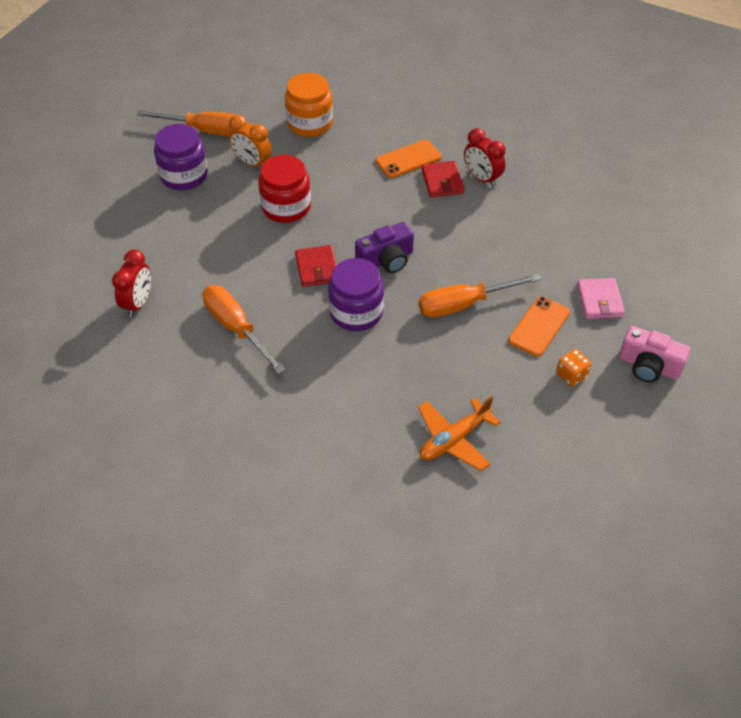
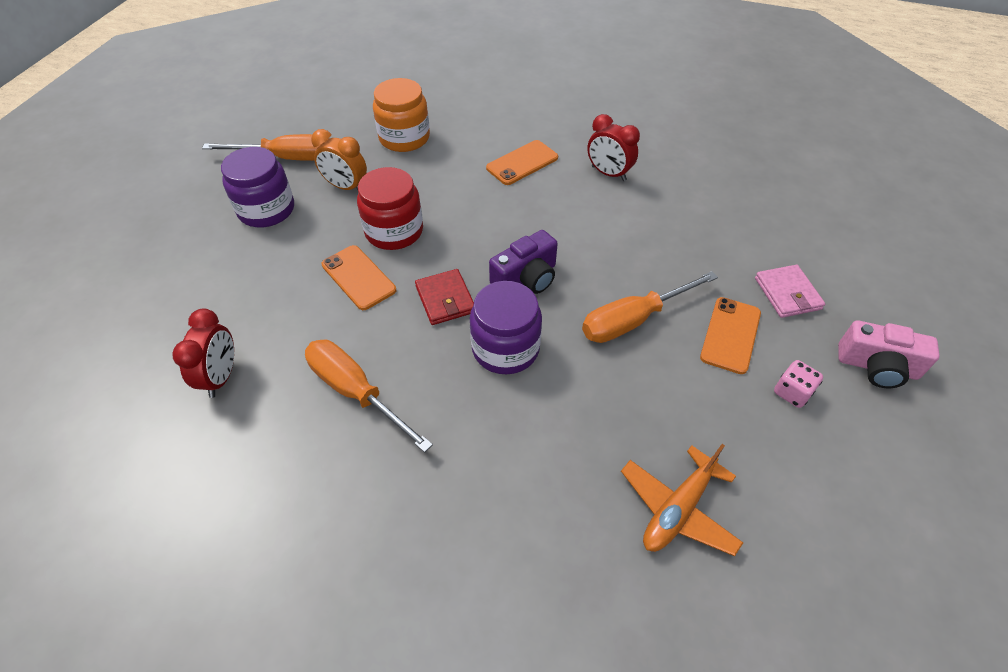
camera: 10 degrees left, 0 degrees up
(251, 242) = (358, 277): none -> orange phone
(442, 181) = (566, 182): red wallet -> none
(571, 375) = (792, 392): orange dice -> pink dice

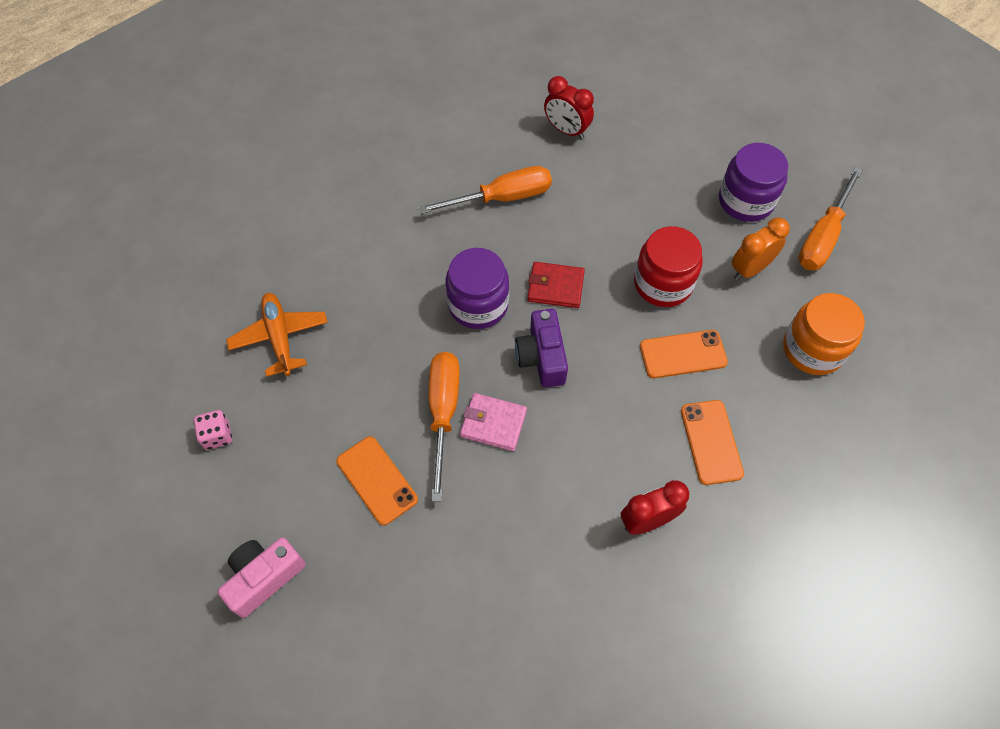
camera: 120 degrees right, 10 degrees up
(358, 277) = (618, 237): orange phone -> orange phone (683, 354)
(787, 293) = (382, 570): pink wallet -> pink wallet (493, 423)
(792, 392) = (296, 483): pink dice -> pink dice (217, 435)

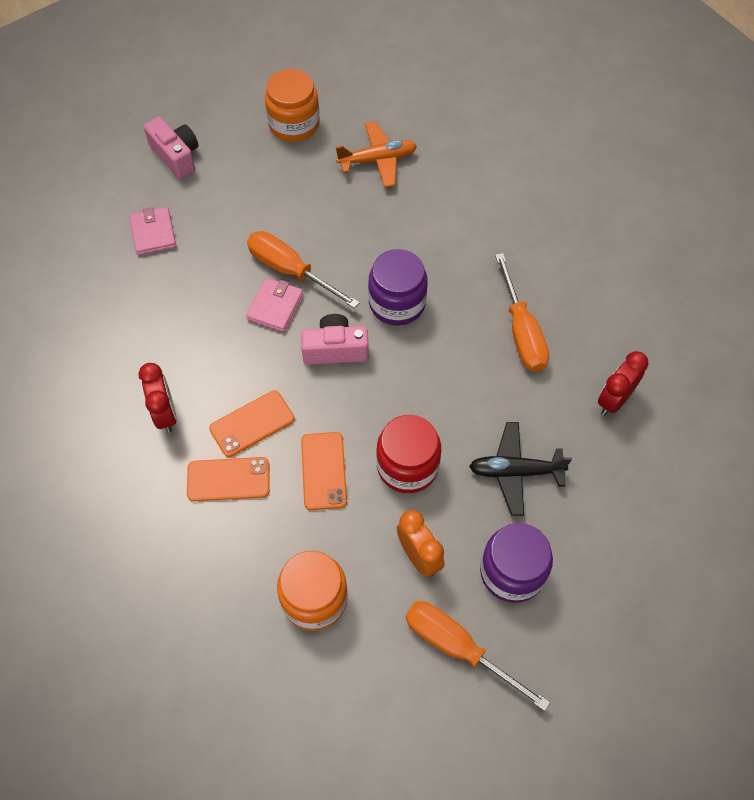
camera: 95 degrees right, 0 degrees up
(217, 435) = (294, 124): pink dice -> orange jar
(377, 480) = (238, 224): orange phone -> orange phone (252, 424)
(394, 583) = (153, 233): none -> pink wallet
(443, 413) = (290, 271): orange screwdriver -> orange screwdriver turned 150 degrees counterclockwise
(542, 357) = (335, 349): purple camera -> pink camera
(555, 287) = (411, 368): red wallet -> none
(651, 200) = (515, 471): none -> black plane

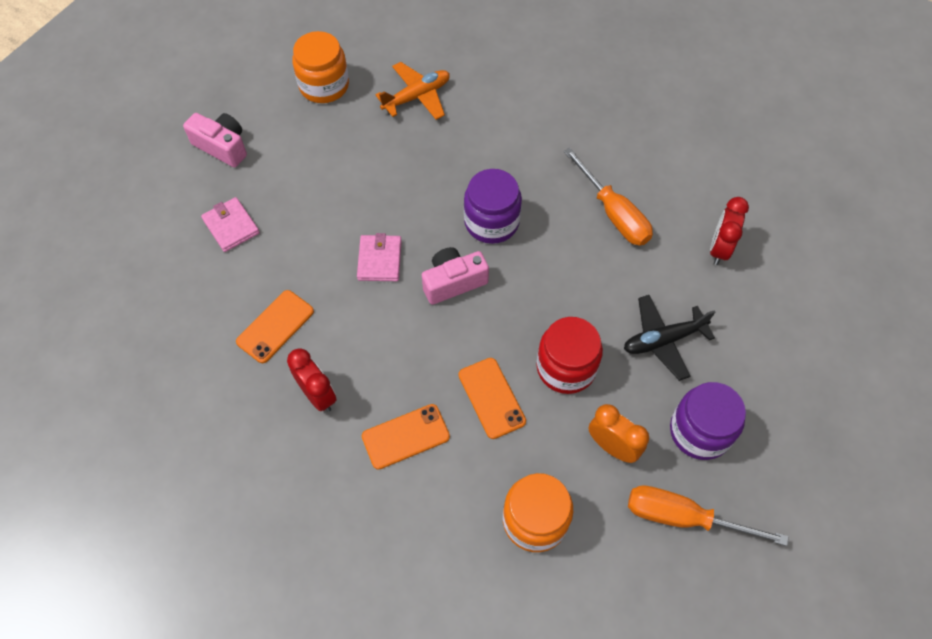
camera: 20 degrees left, 0 degrees up
(252, 424) = (405, 376): orange phone -> orange phone (275, 326)
(290, 271) = (380, 222): orange screwdriver -> none

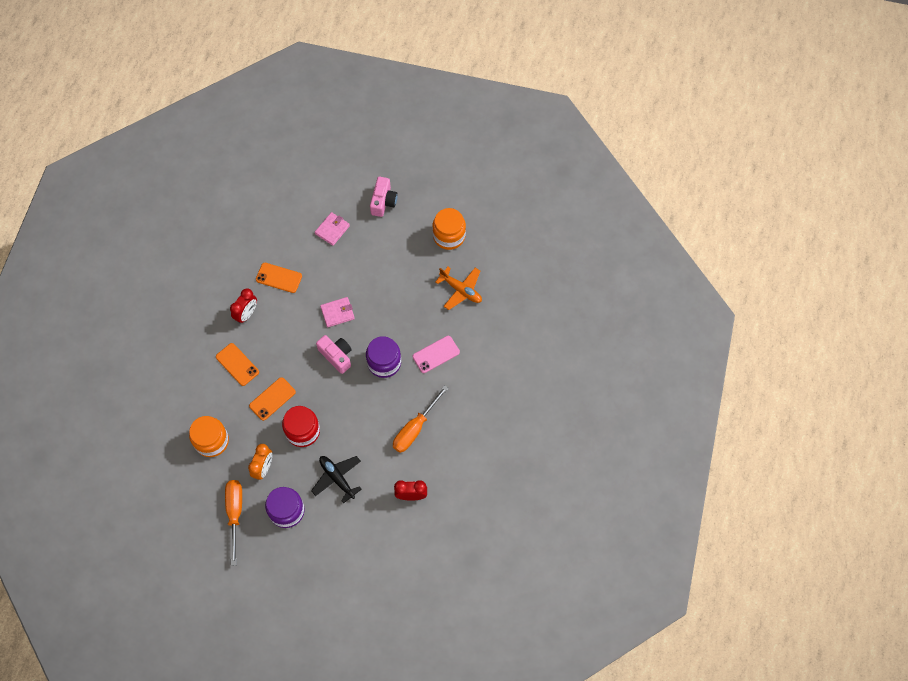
camera: 70 degrees right, 5 degrees up
(505, 154) = (436, 354): none -> pink phone

